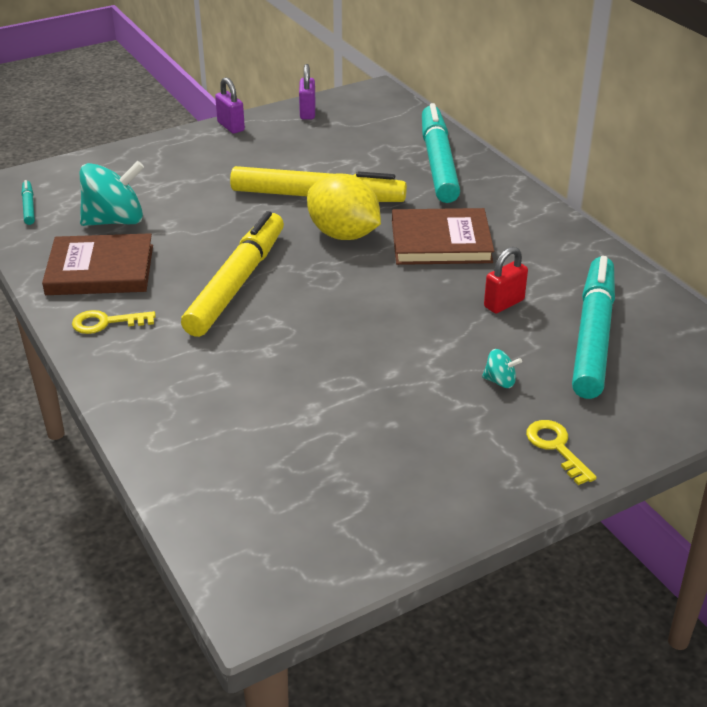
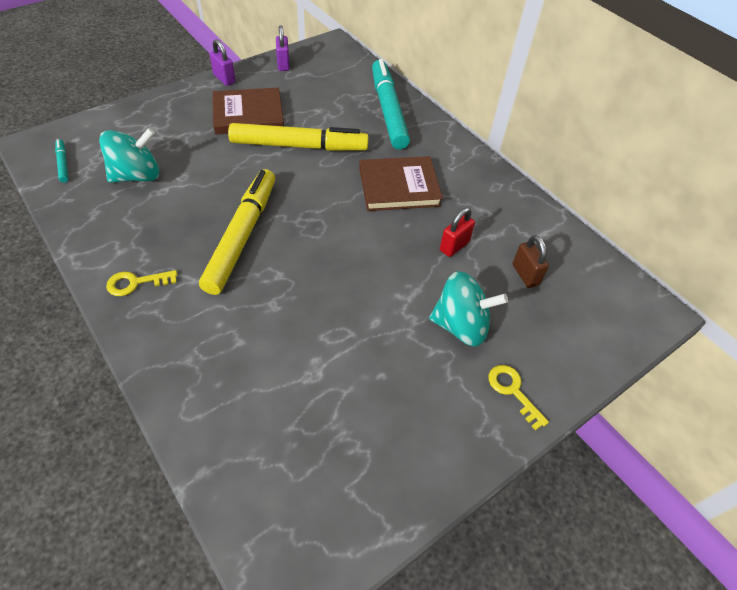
camera: 10 degrees left, 15 degrees up
(100, 270) = (127, 227): brown book -> brown book (248, 114)
(343, 234) = (323, 183): yellow lemon -> none
(500, 381) = (461, 325): turquoise spinning top -> turquoise spinning top, size x2.25
(593, 335) = (525, 275): turquoise marker -> brown padlock

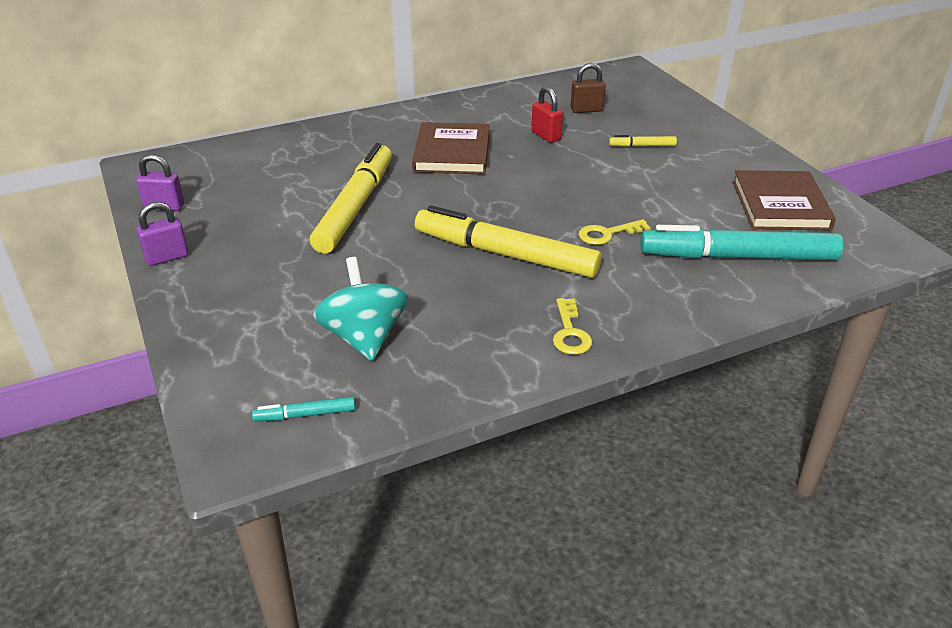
camera: 75 degrees left, 15 degrees down
(248, 114) = (269, 240): brown book -> brown book (780, 205)
(388, 110) = (314, 144): turquoise marker -> turquoise marker (737, 257)
(461, 325) = (642, 146): turquoise spinning top -> yellow marker
(513, 391) = (709, 134): yellow key -> yellow key (607, 234)

